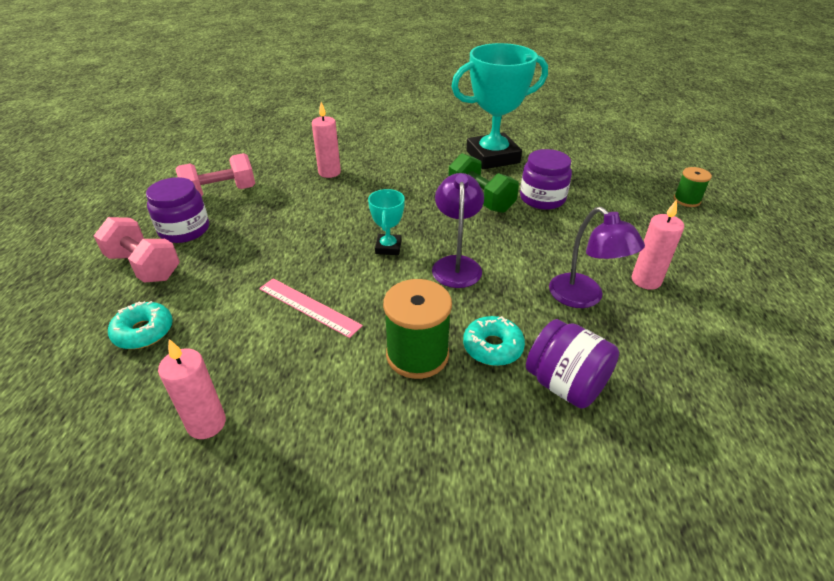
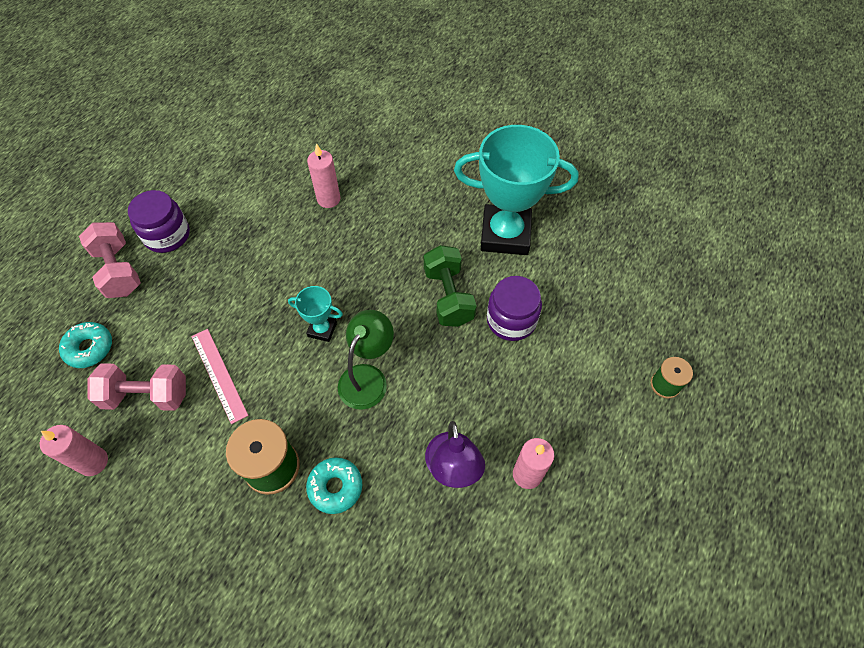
camera: 25 degrees right, 20 degrees up
(221, 193) = (218, 194): pink dumbbell -> pink dumbbell (147, 395)
(388, 247) = (322, 329): turquoise trophy -> turquoise trophy turned 75 degrees clockwise
(456, 264) = (367, 377): purple lamp -> green lamp
(565, 384) = (366, 553): purple jar -> none

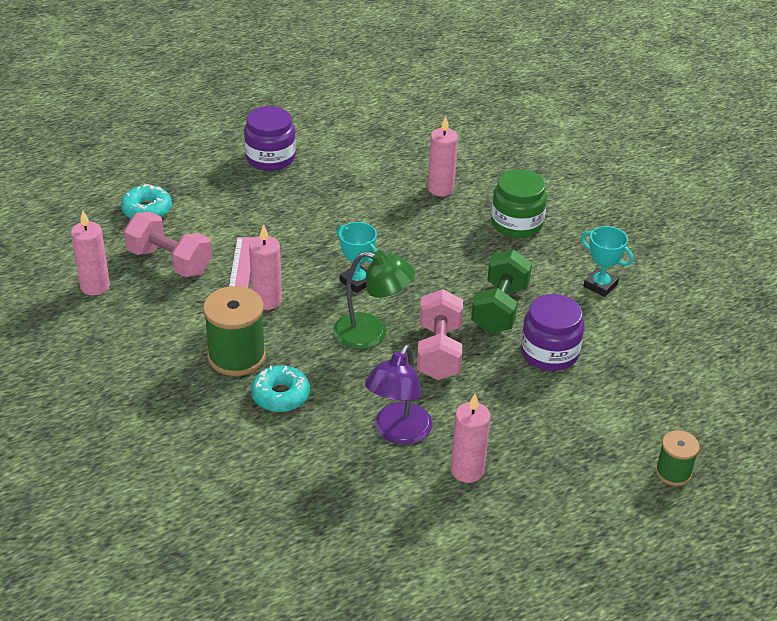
camera: 30 degrees right, 20 degrees down
(118, 270) = (210, 166): pink dumbbell -> pink dumbbell (439, 352)
(260, 391) = (267, 300): none -> pink candle
(367, 377) = (371, 333): green lamp -> green lamp turned 45 degrees clockwise
(408, 205) = (516, 223): none -> green jar
(505, 234) = (600, 285): turquoise trophy -> turquoise trophy, size x0.46

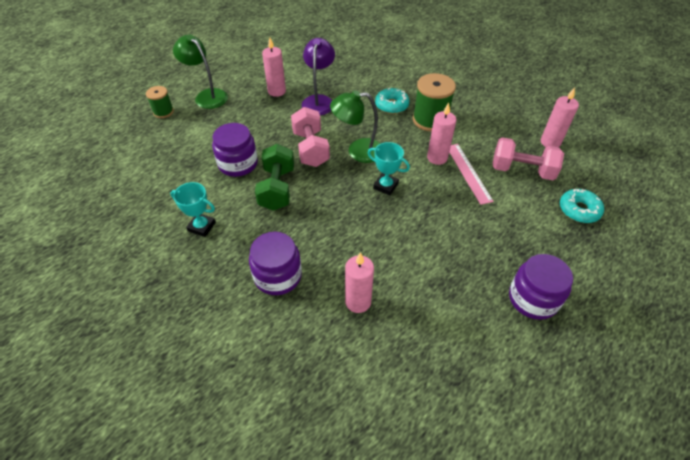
camera: 165 degrees right, 10 degrees up
(516, 223) = (278, 276): green jar -> purple jar
(596, 490) = (207, 96): none -> green lamp

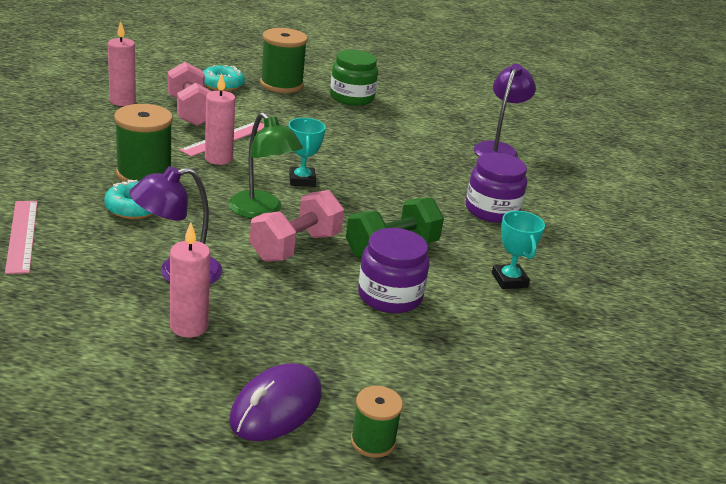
camera: 130 degrees left, 20 degrees down
(207, 96) = (276, 408): green lamp -> purple mouse
(358, 302) = (457, 165): pink candle -> none
(370, 364) = (498, 149): none -> purple lamp
(385, 67) = (21, 235): none -> pink ruler
(533, 299) = (352, 97): purple jar -> green jar
(576, 254) = (281, 84): none -> green spool

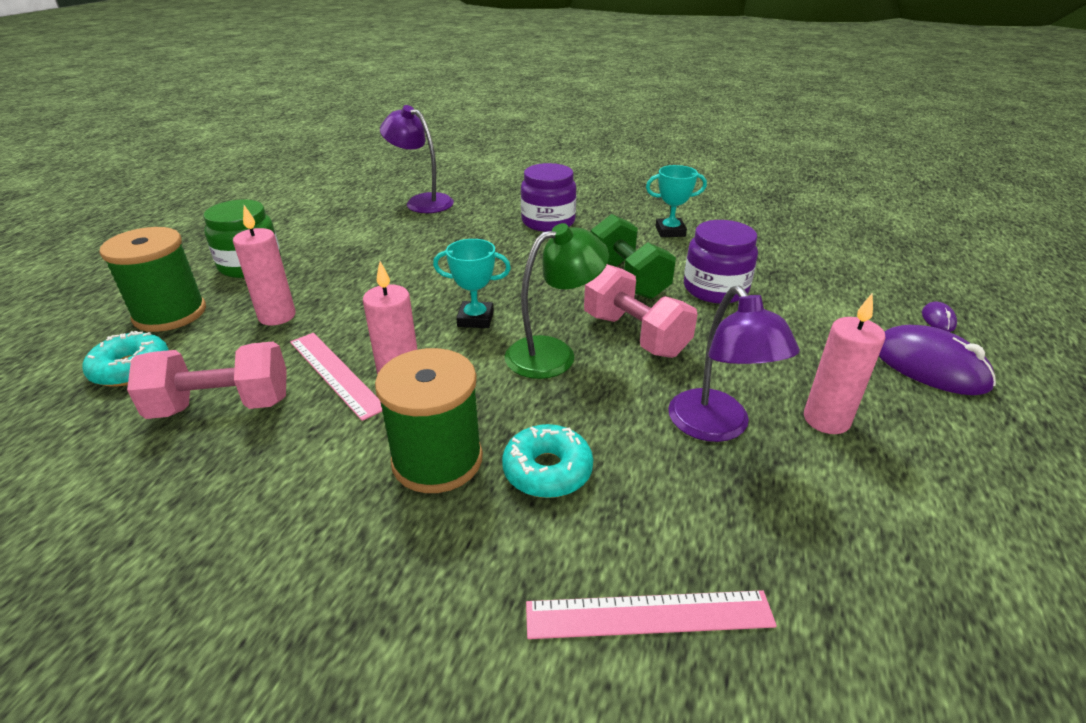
camera: 75 degrees left, 5 degrees up
(122, 101) = (125, 493): pink candle -> pink candle (277, 316)
(373, 441) = (938, 319): green spool -> purple mouse

